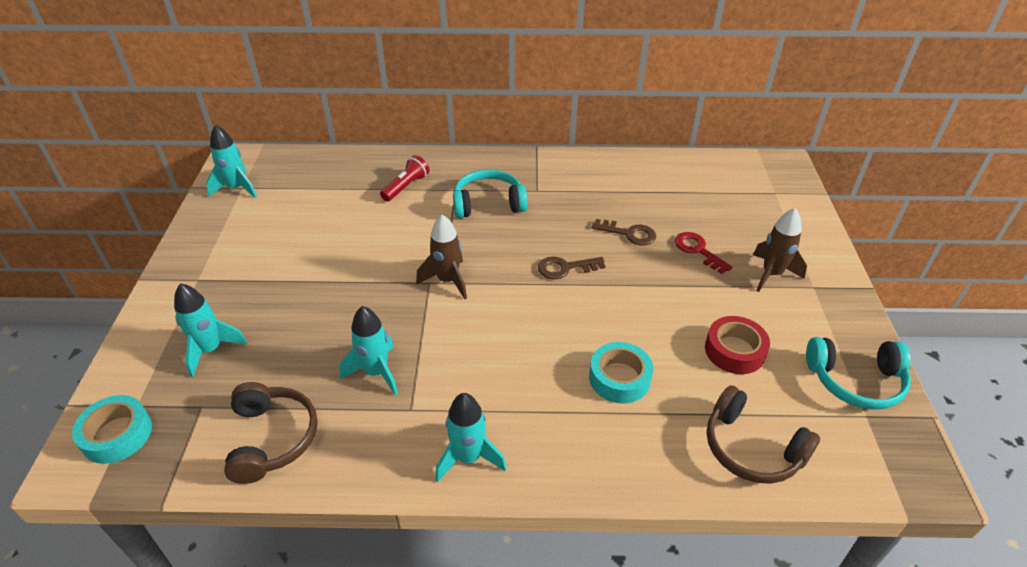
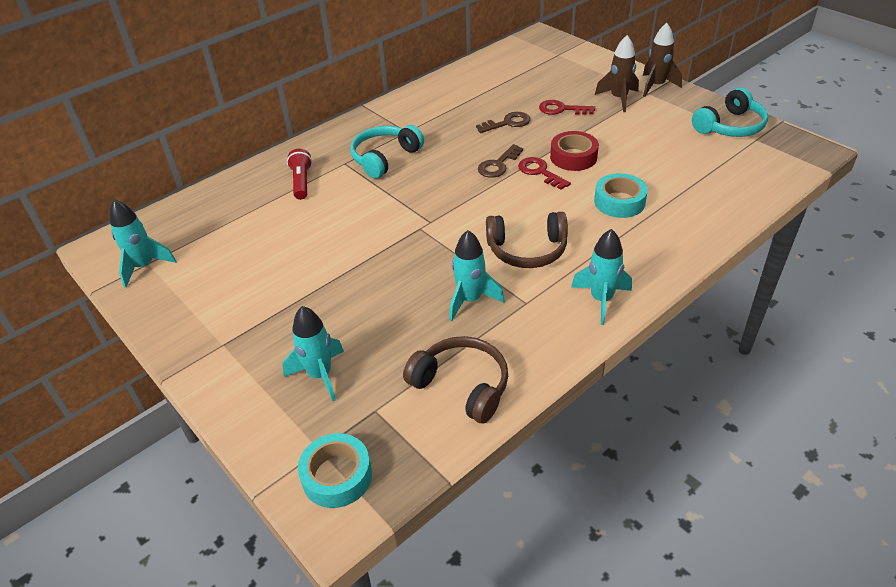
camera: 40 degrees left, 0 degrees up
(447, 281) = (431, 219): brown rocket -> brown rocket (656, 86)
(590, 299) = (540, 172): none -> red key
(734, 351) = (656, 149): red tape -> red tape (573, 157)
(751, 448) = (730, 189): brown headphones -> brown headphones (527, 250)

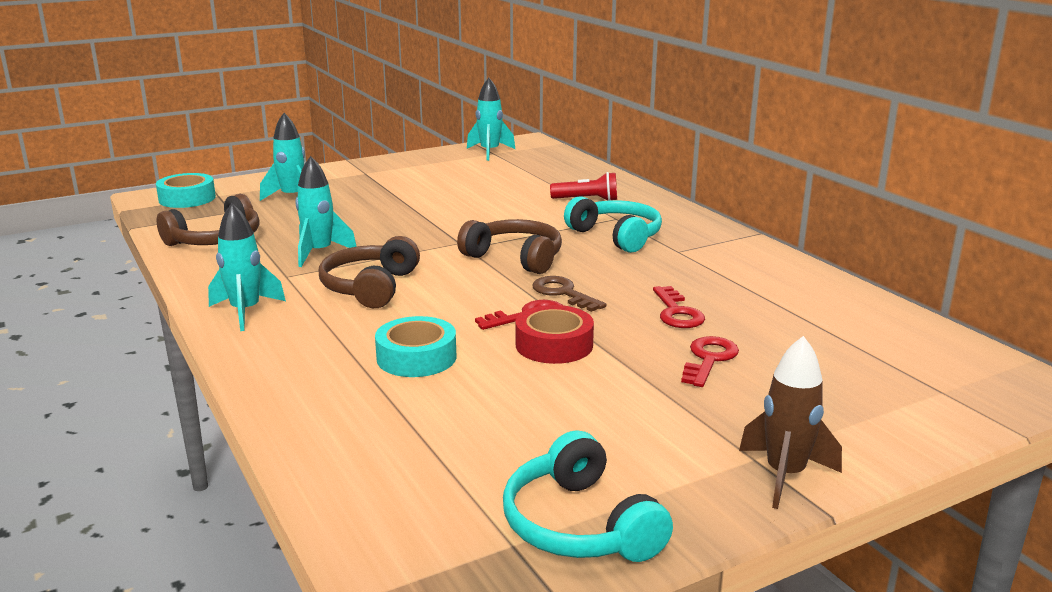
camera: 100 degrees right, 20 degrees down
(443, 195) = (515, 258): none -> brown headphones
(507, 123) = (677, 312): brown key -> red key
(618, 99) = (735, 420): brown rocket -> none

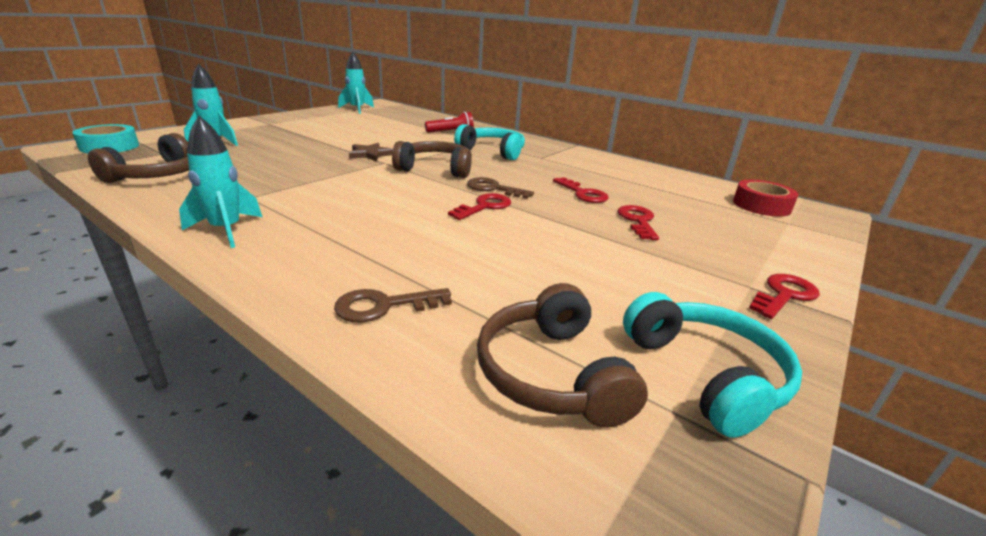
camera: 25 degrees left, 5 degrees up
(319, 253) = (269, 178): turquoise rocket -> none
(335, 408) = (384, 306): none -> brown key
(370, 287) = (335, 199): brown headphones -> brown headphones (551, 373)
(416, 357) = (423, 249): turquoise tape -> none
(452, 229) = (370, 154): none -> brown star
(554, 345) = (524, 224): red tape -> red tape (761, 205)
(579, 525) = (706, 374): turquoise headphones -> turquoise headphones turned 150 degrees counterclockwise
(784, 475) = (784, 295): brown rocket -> red key

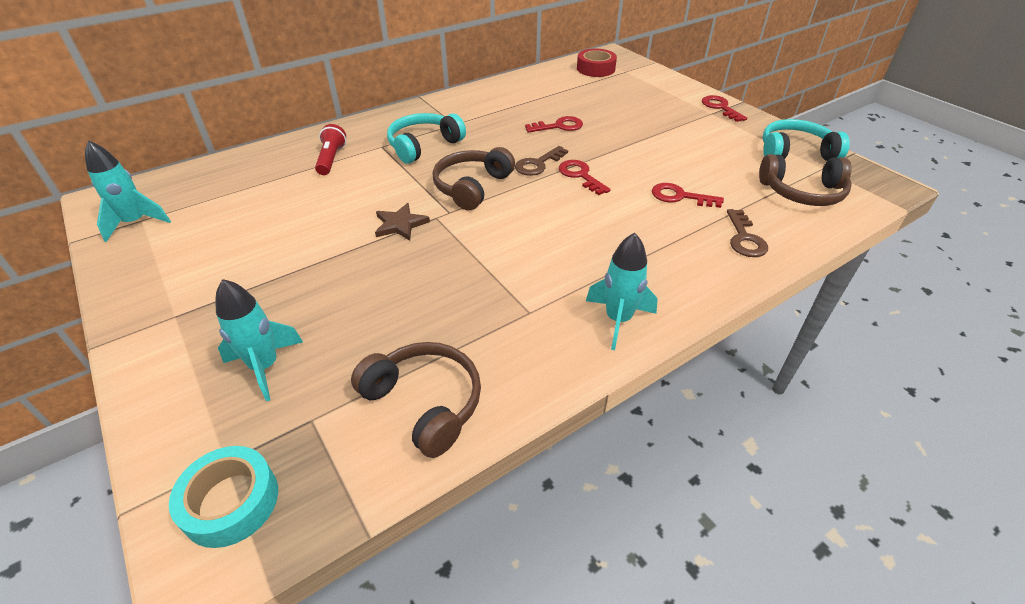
camera: 70 degrees left, 15 degrees up
(638, 221) = (617, 119): red key -> red key (680, 197)

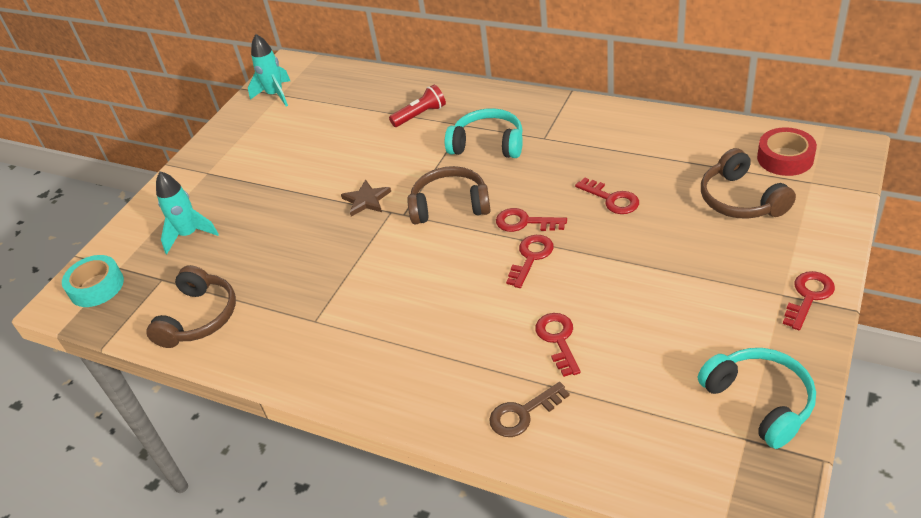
camera: 65 degrees right, 0 degrees up
(538, 164) = (525, 222): brown key -> red key
(618, 320) = (339, 373): turquoise rocket -> none
(802, 192) = (662, 434): brown headphones -> brown headphones (741, 199)

